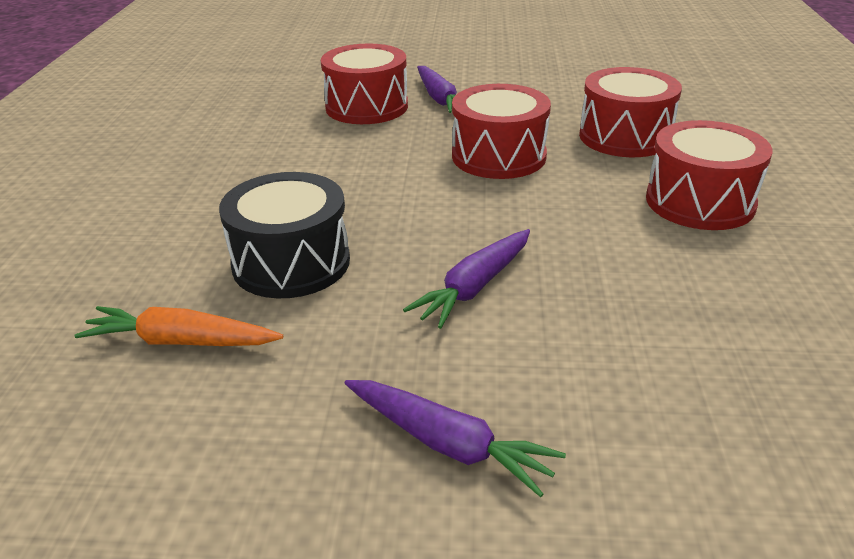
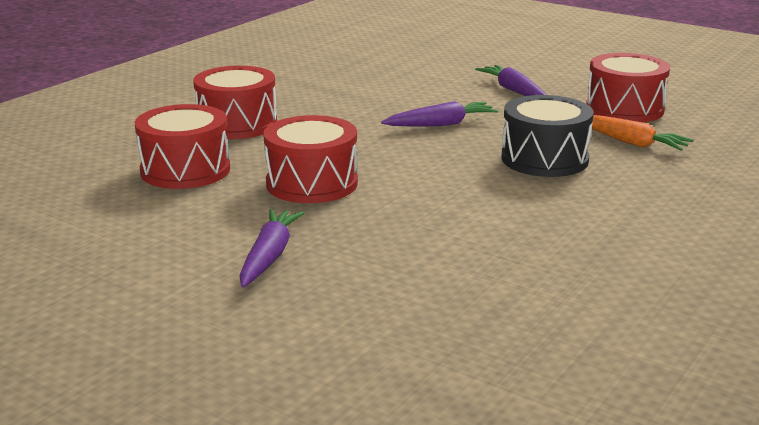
camera: 150 degrees left, 10 degrees down
(366, 107) = (362, 270): red drum -> red drum (624, 109)

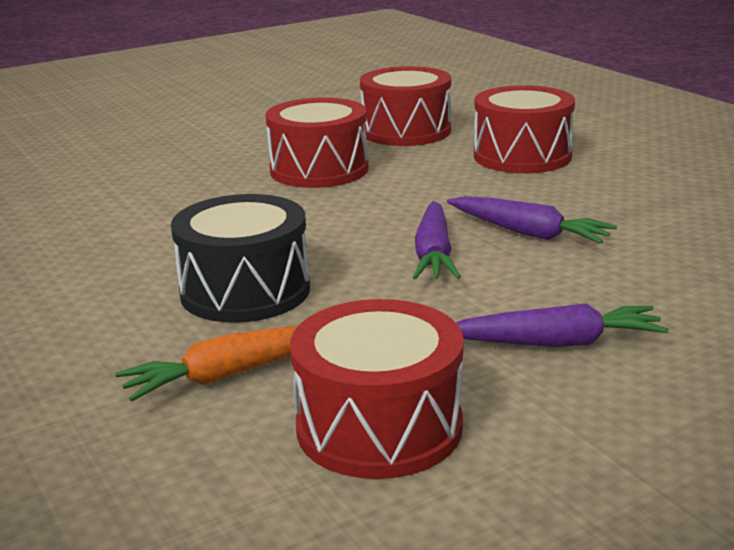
camera: 115 degrees right, 0 degrees up
(269, 256) = (195, 144): purple carrot -> purple carrot (528, 233)

